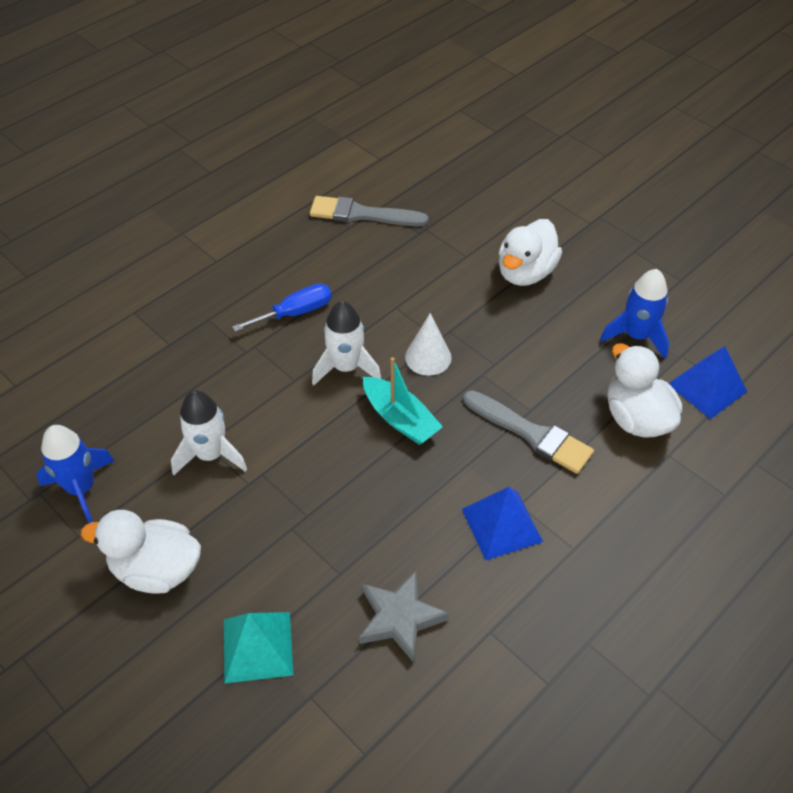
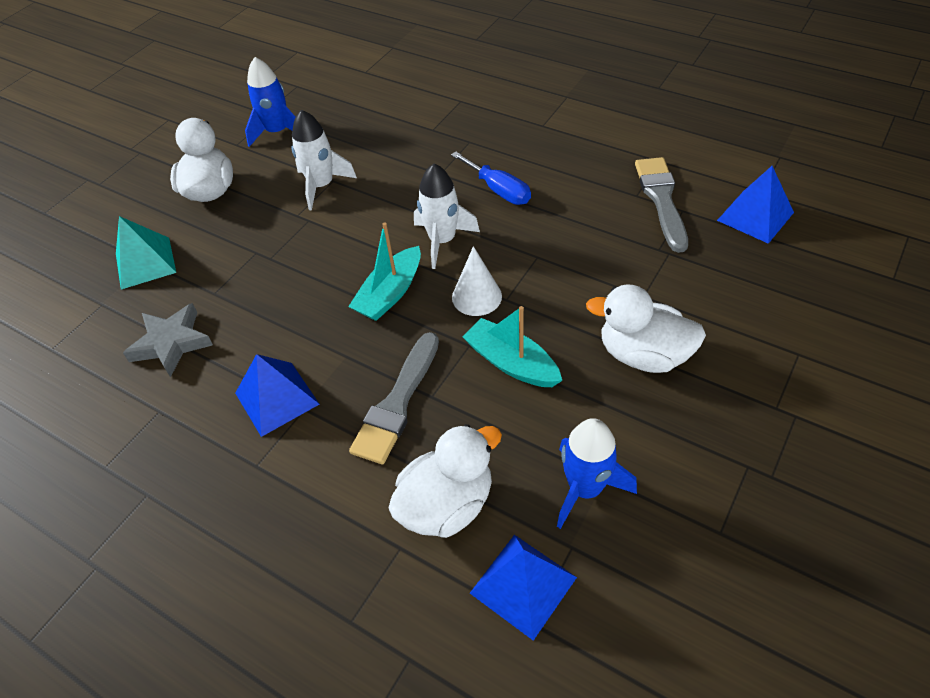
camera: 80 degrees right, 0 degrees up
(406, 171) = (755, 216): none -> blue pyramid
(510, 350) = (511, 363): none -> turquoise boat

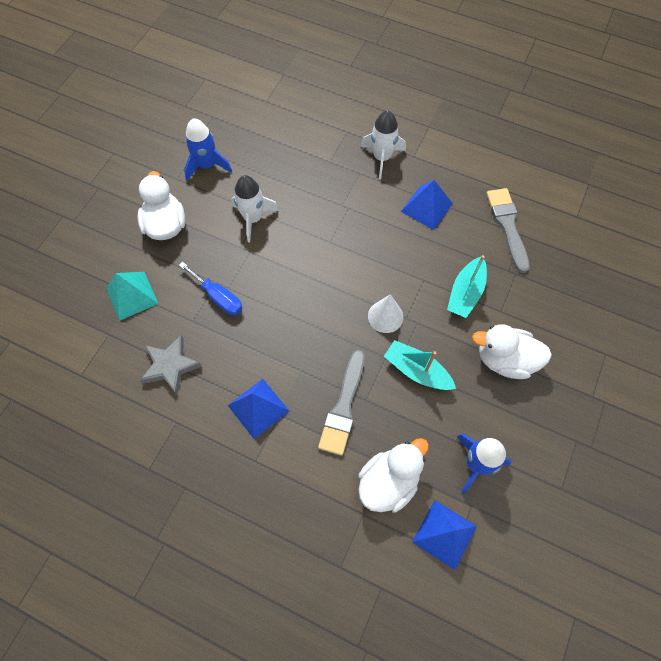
camera: 10 degrees left, 15 degrees up
(390, 293) = (323, 316): turquoise boat -> turquoise boat (465, 293)
(442, 241) = (353, 268): white rocket -> white rocket (382, 158)
(499, 190) = (388, 220): blue screwdriver -> blue screwdriver (218, 297)
(755, 216) = (573, 239): blue pyramid -> blue pyramid (426, 207)

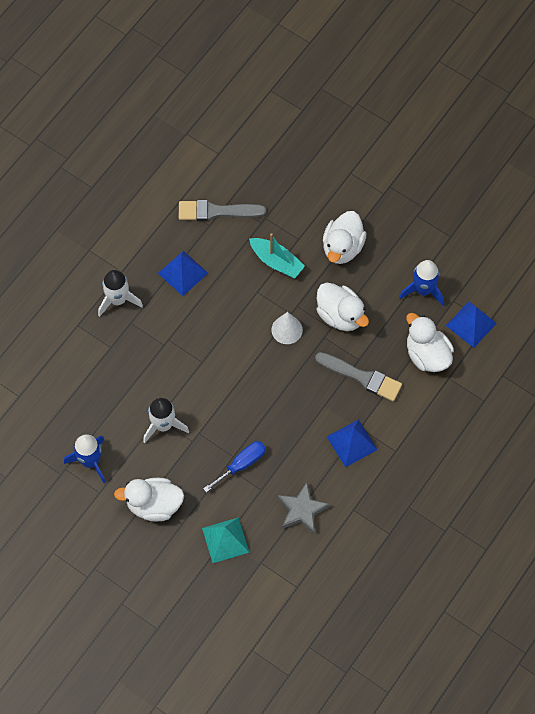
camera: 80 degrees left, 0 degrees up
(417, 370) = (340, 315): turquoise boat -> white duck

